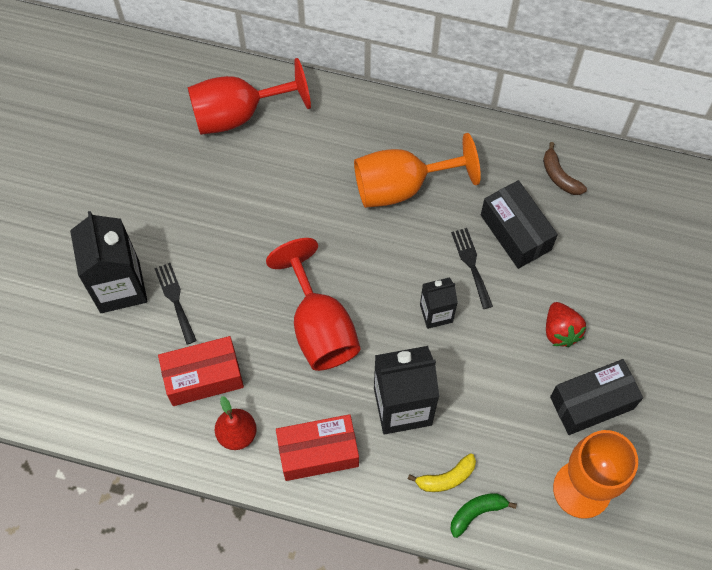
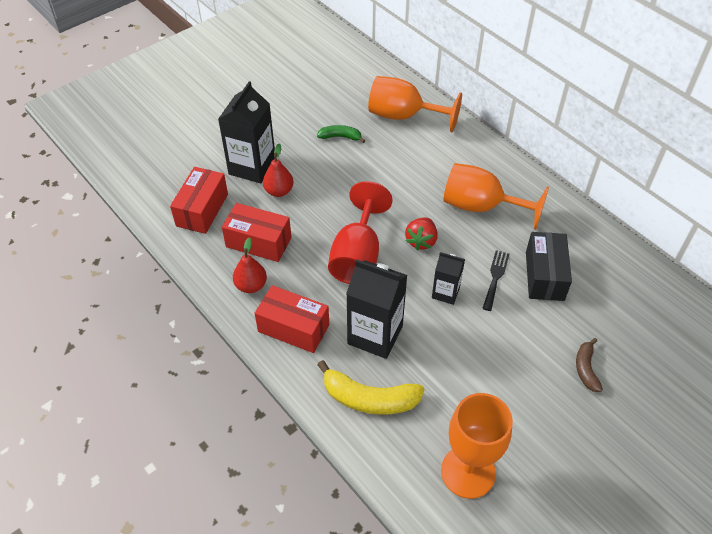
camera: 35 degrees right, 15 degrees down
(108, 377) = (202, 210): none -> red box
(175, 299) = (279, 191): black fork -> red pear
(238, 114) = (403, 116): red goblet -> orange goblet
(446, 478) = (369, 399): yellow banana -> yellow banana, size x1.76
(476, 513) = (373, 435): green banana -> green banana (340, 137)
(559, 176) = (605, 259): brown banana -> brown banana (586, 369)
(560, 331) = (532, 356): red strawberry -> red strawberry (421, 241)
(591, 403) = (521, 417): black box -> none

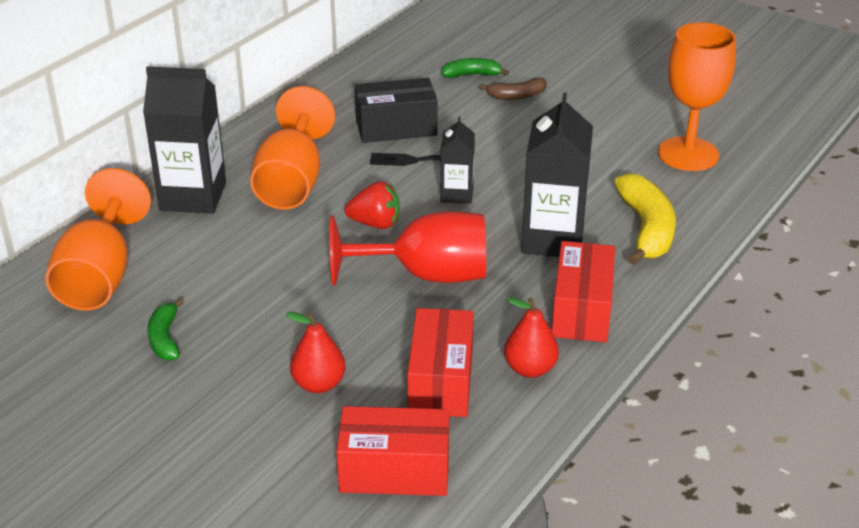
camera: 105 degrees left, 15 degrees down
(252, 167) = (266, 432): black carton -> black carton (193, 196)
(627, 345) = (472, 75): none -> green banana

